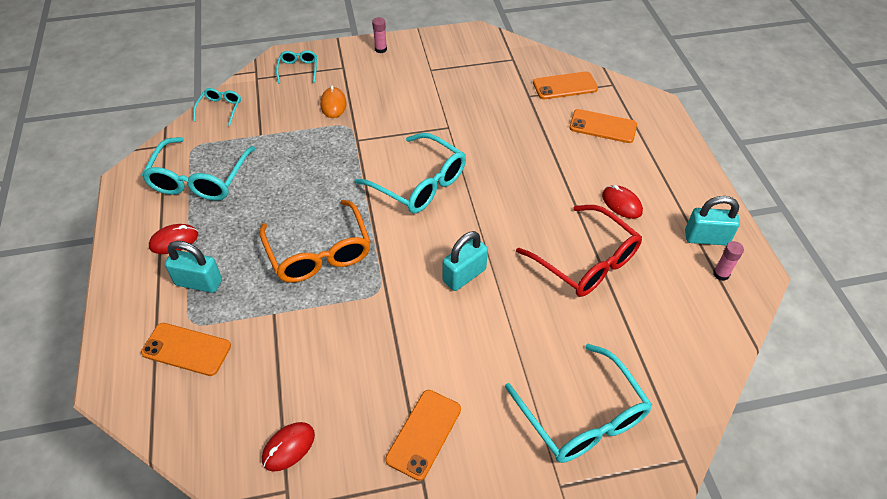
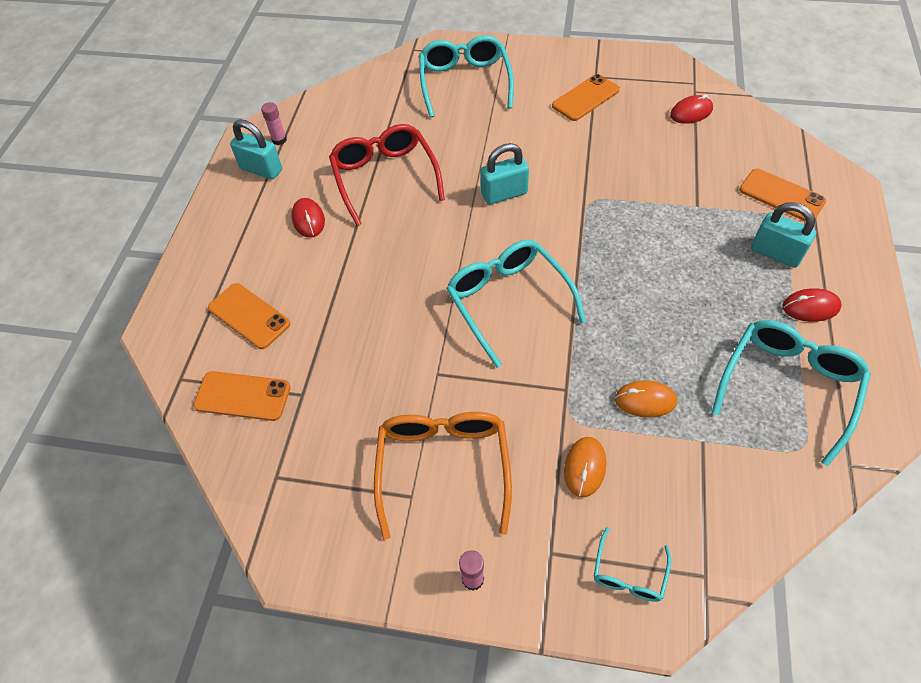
camera: 155 degrees left, 5 degrees up
(220, 109) = (767, 517): turquoise glasses -> none
(301, 146) = (645, 400): none -> orange mouse
(319, 252) = (643, 251): orange glasses -> orange glasses (443, 467)

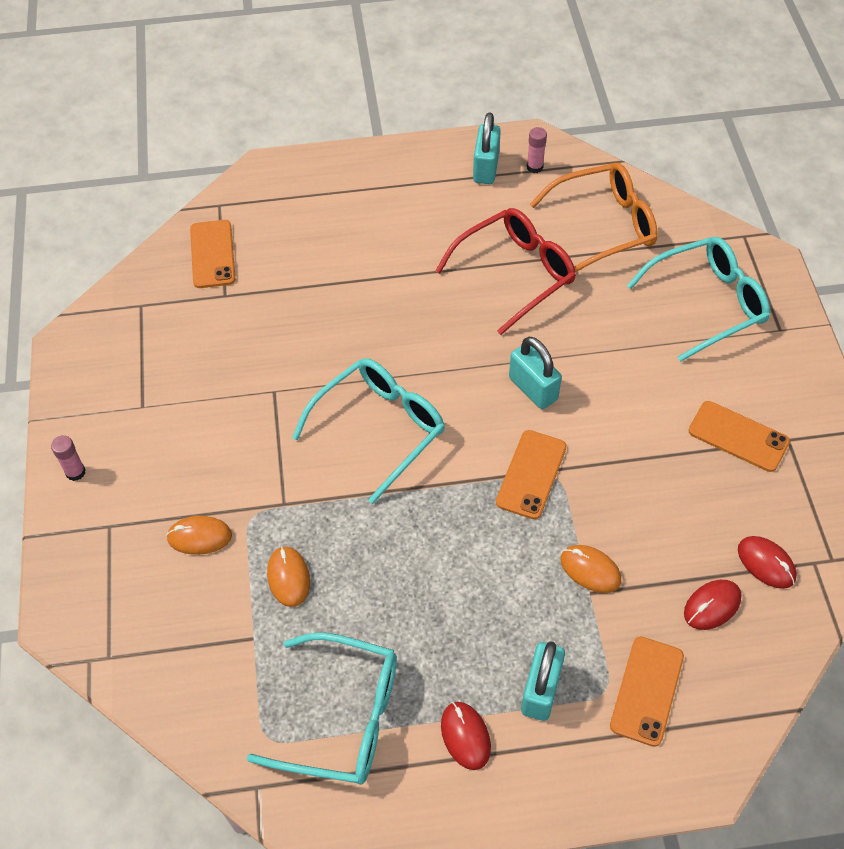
camera: 70 degrees right, 0 degrees up
(249, 316) = (298, 227): orange phone -> orange phone (531, 474)
(308, 220) = (431, 230): red mouse -> red mouse (712, 606)
(443, 467) = (175, 423): orange glasses -> orange glasses (604, 225)
(629, 573) = (100, 592): turquoise glasses -> none
(678, 201) = (590, 570): none -> orange mouse

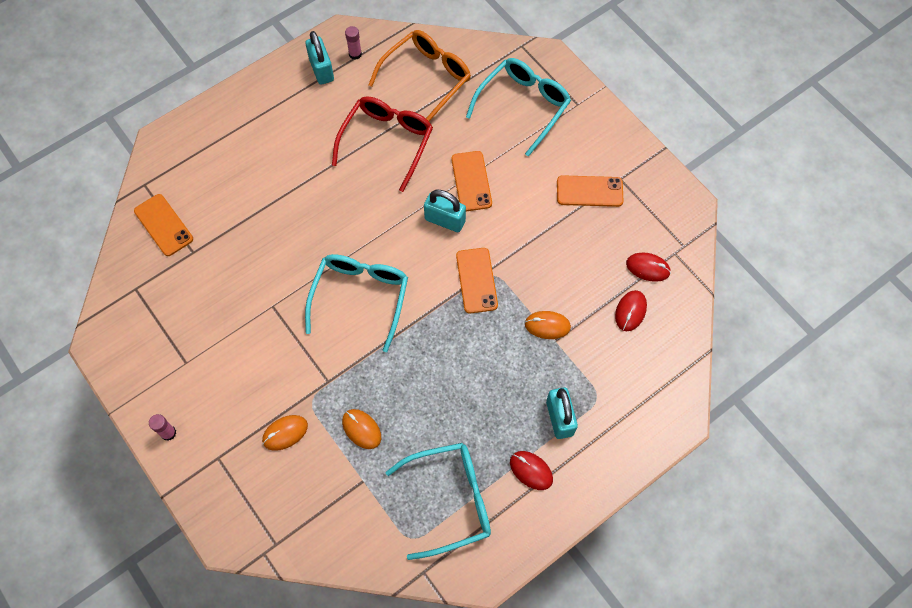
camera: 30 degrees left, 10 degrees up
(646, 691) = (620, 385): orange phone -> orange phone (471, 181)

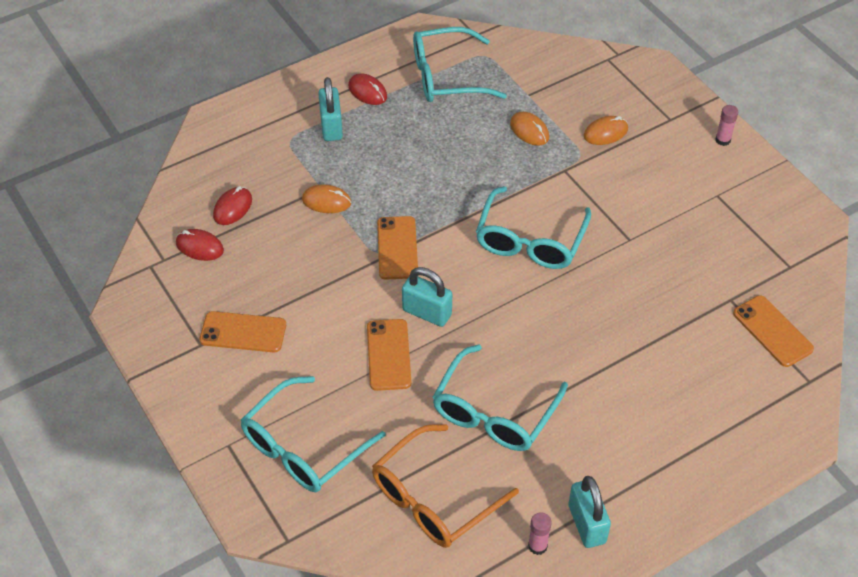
camera: 175 degrees left, 15 degrees down
(387, 142) = (494, 412): red glasses -> turquoise glasses

